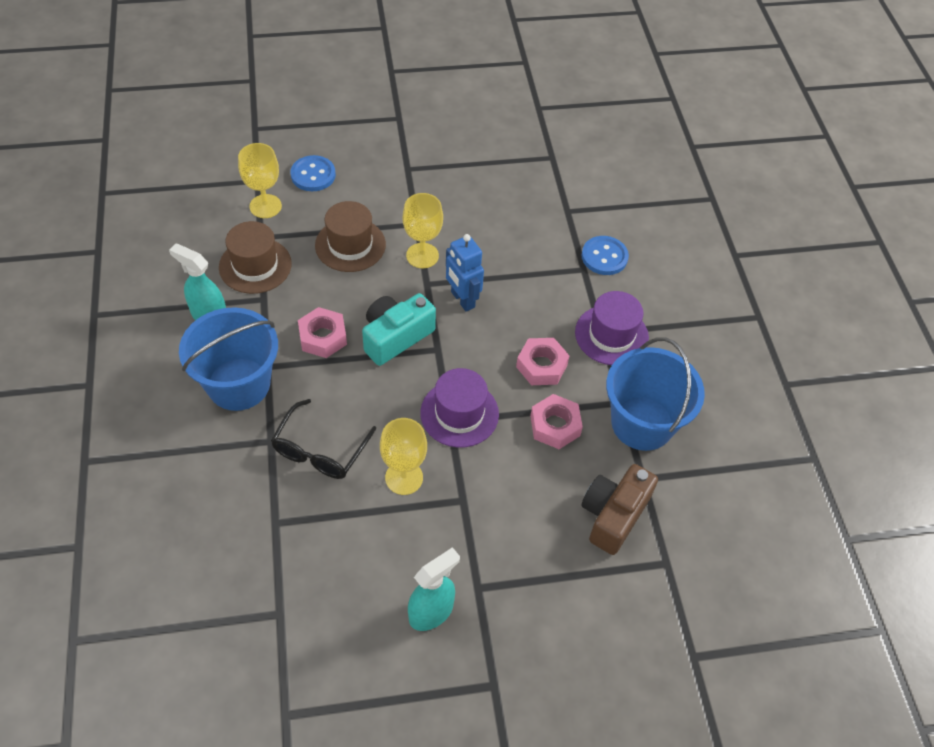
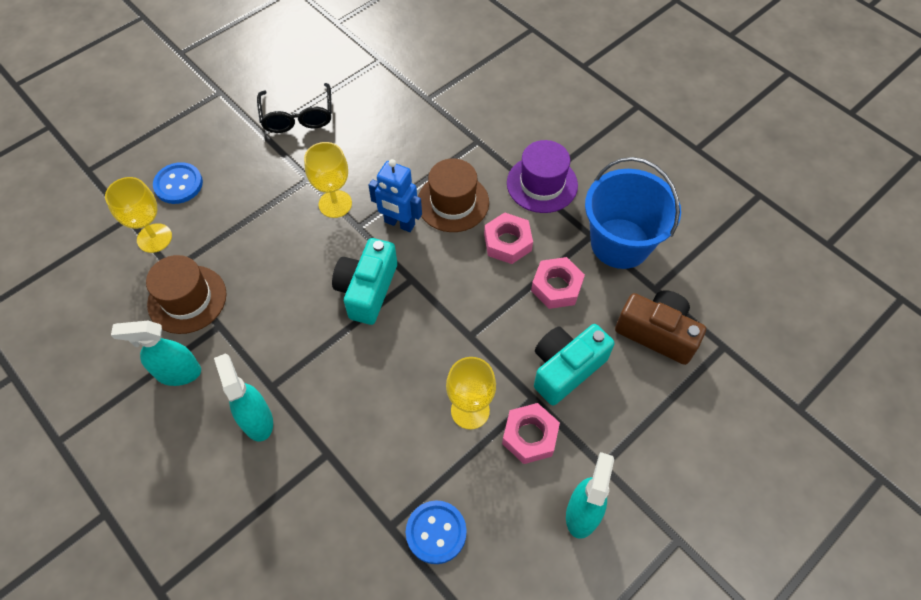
camera: 30 degrees left, 5 degrees up
(238, 384) = (257, 420): blue bucket -> turquoise spray bottle
(320, 449) = (379, 432): black glasses -> black glasses (298, 116)
(323, 337) = (302, 329): pink nut -> pink nut (530, 436)
(350, 245) = (263, 230): brown hat -> brown hat (453, 202)
(459, 413) = (472, 324): purple hat -> none
(509, 494) = (565, 368): none -> turquoise camera
(604, 257) = (486, 121): blue button -> blue button (436, 532)
(613, 515) = (657, 333): brown camera -> brown camera turned 120 degrees clockwise

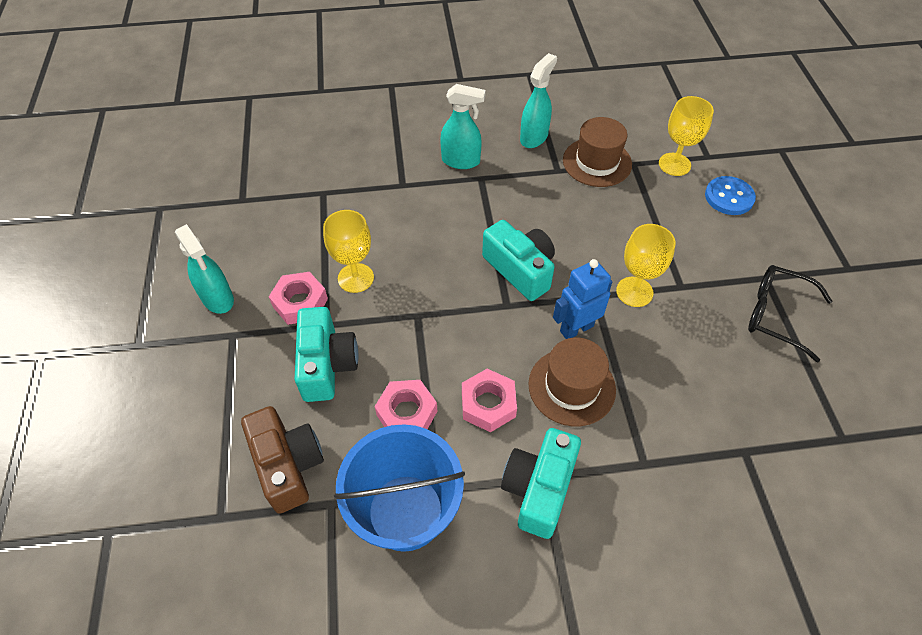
camera: 125 degrees right, 5 degrees down
(436, 532) = (294, 212): blue button -> none
(542, 184) = (538, 488): purple hat -> turquoise camera
(657, 333) = (288, 465): brown camera -> brown camera turned 90 degrees counterclockwise

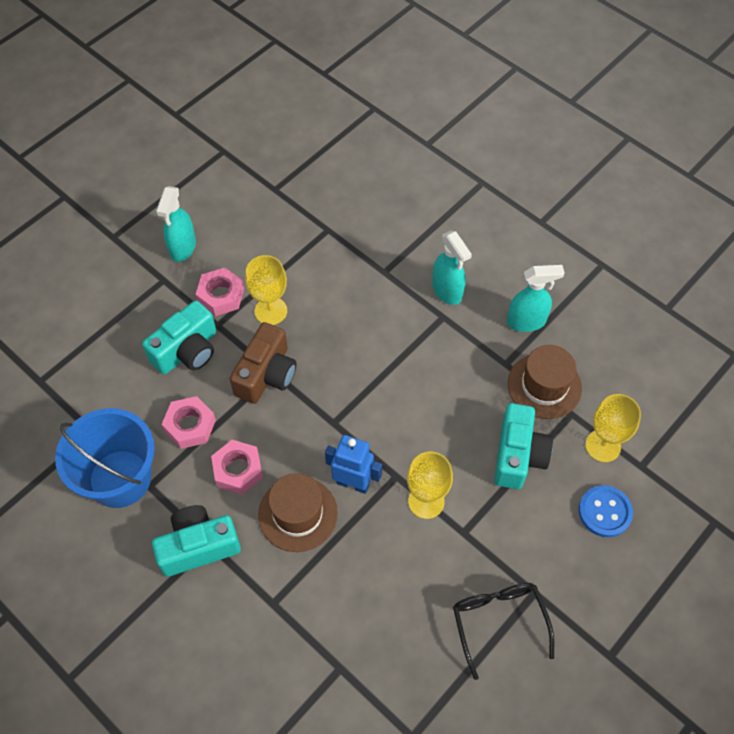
camera: 50 degrees right, 5 degrees up
(288, 465) = (99, 388): brown camera -> brown camera (266, 374)
(520, 269) = (375, 408): turquoise camera -> turquoise camera (518, 455)

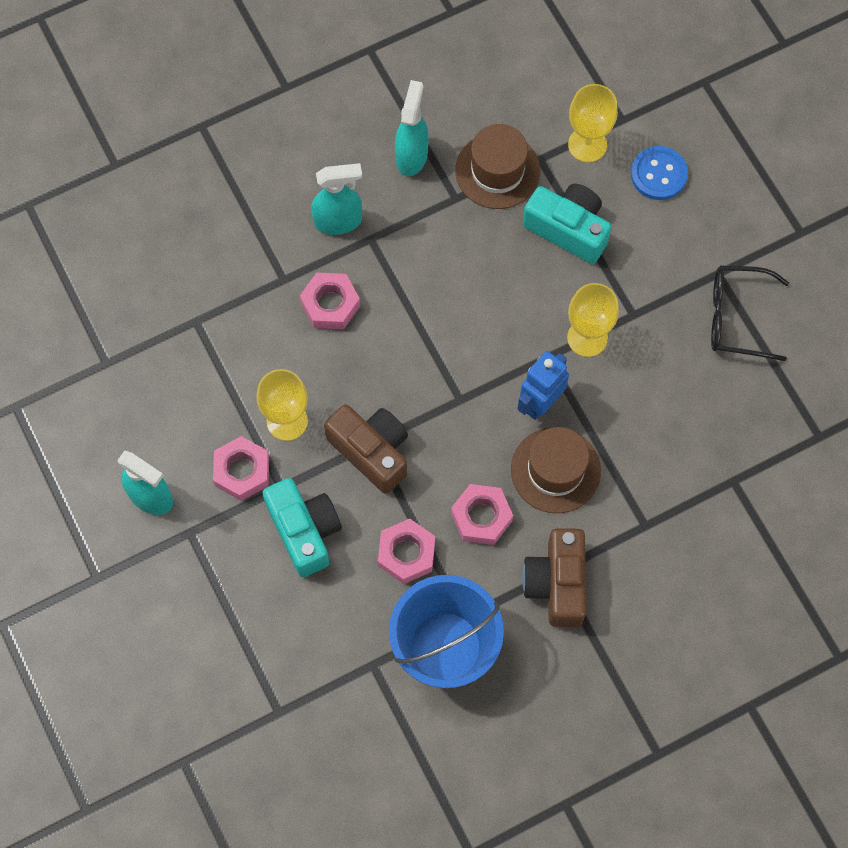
camera: 70 degrees left, 10 degrees up
(198, 546) = (557, 583): turquoise camera -> brown camera
(376, 308) = (330, 304): none -> pink nut

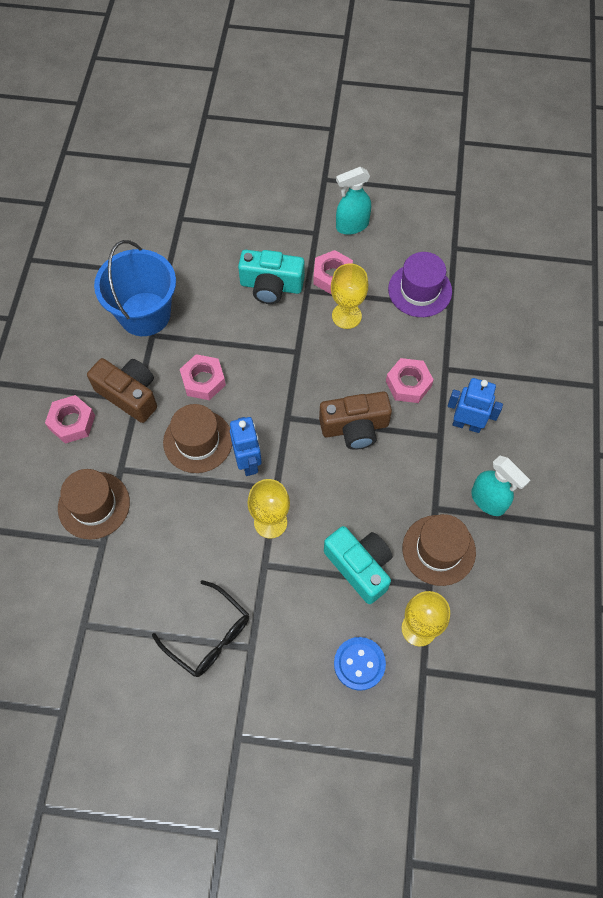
camera: 125 degrees right, 5 degrees down
(196, 364) = (420, 290): none -> purple hat
(338, 221) = (467, 424): turquoise spray bottle -> blue robot
(371, 451) = (292, 348): brown camera -> brown camera (355, 427)
(406, 553) = (214, 328): pink nut -> pink nut (72, 422)
(568, 229) = (360, 566): turquoise camera -> turquoise camera turned 105 degrees counterclockwise
(703, 521) = (94, 505): none -> brown hat
(737, 317) = (208, 635): black glasses -> black glasses turned 90 degrees clockwise

